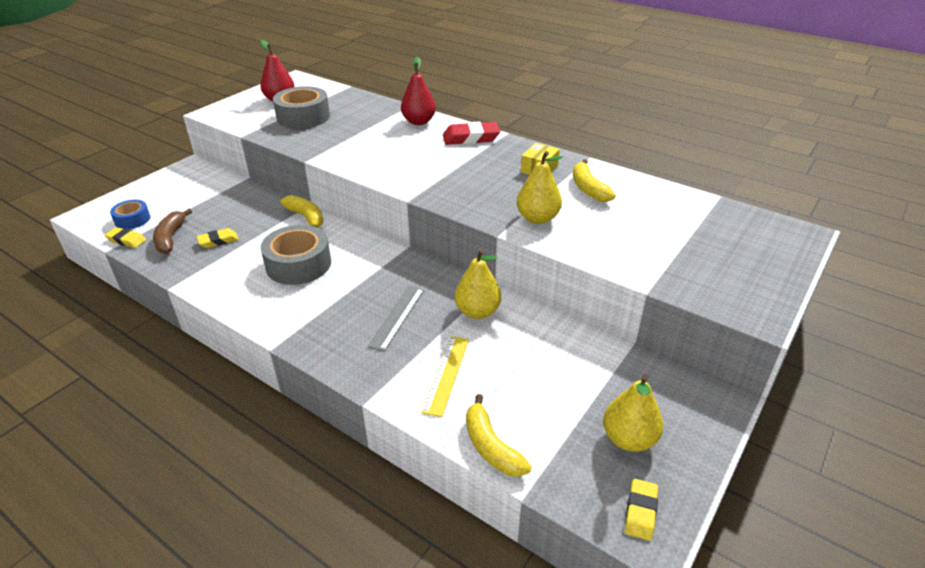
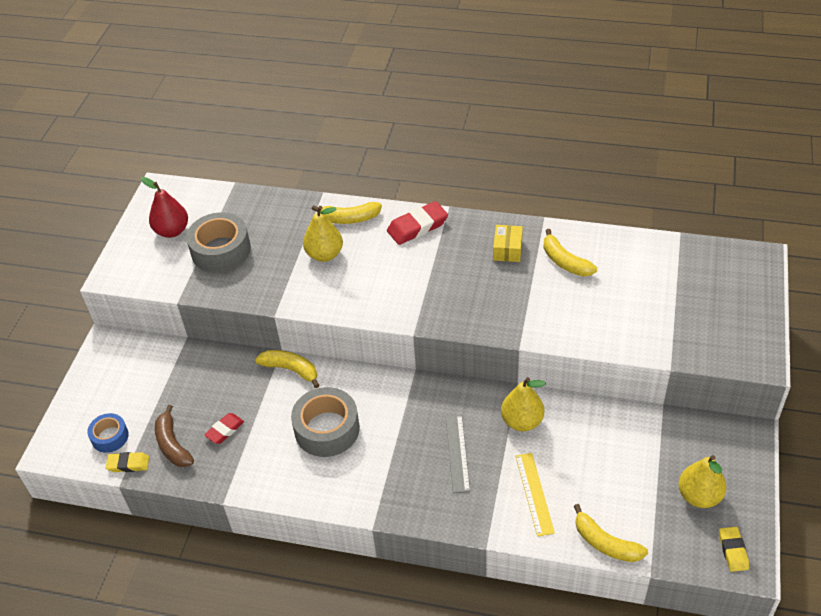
camera: 20 degrees left, 10 degrees up
(218, 241) = (225, 430): yellow eraser -> red eraser
(419, 122) = (349, 219): red pear -> yellow banana
(537, 218) = (541, 316): yellow pear -> yellow pear (324, 254)

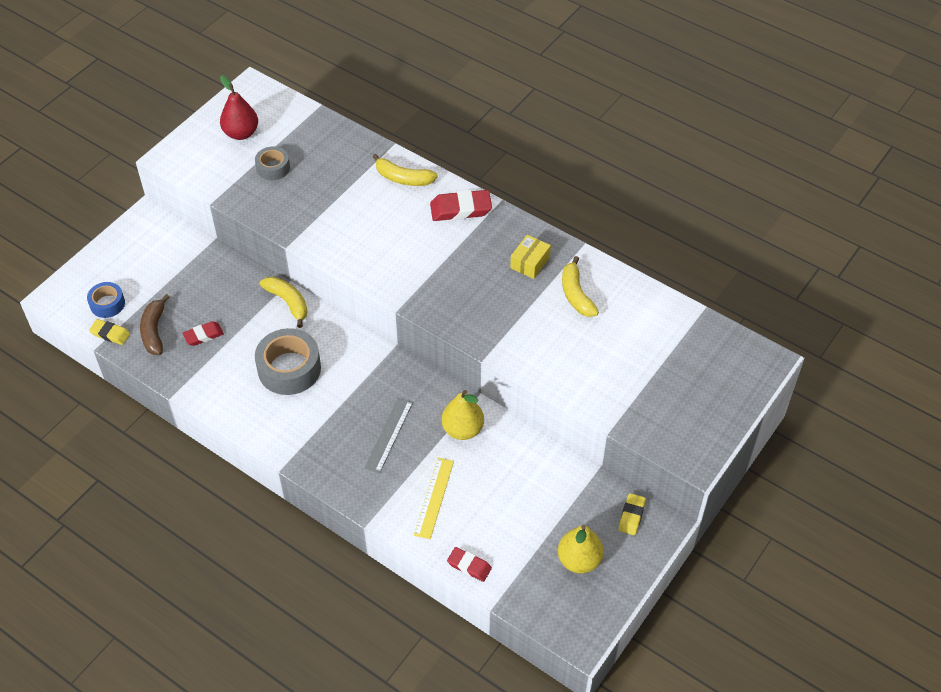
camera: 20 degrees right, 5 degrees up
(221, 250) = (273, 168): grey tape -> grey tape, size x0.57
(324, 254) = (361, 206): yellow pear -> none
(605, 543) = (469, 566): yellow banana -> red eraser
(733, 551) = (577, 619): yellow eraser -> yellow eraser (631, 516)

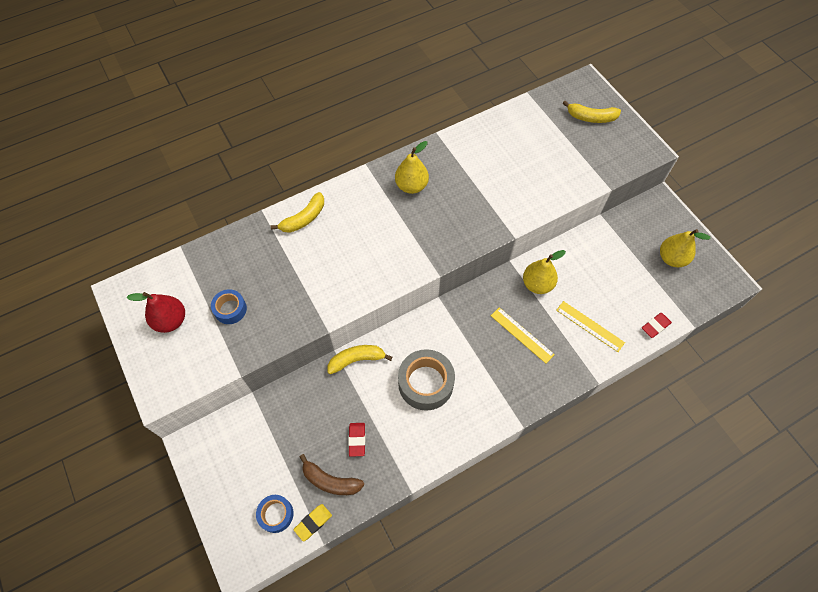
camera: 65 degrees left, 10 degrees up
(273, 168) = (230, 309): grey tape -> blue tape
(389, 435) = (522, 335): grey ruler -> yellow ruler
(461, 209) = (360, 193): red eraser -> none
(496, 248) = (411, 186): none -> yellow pear
(530, 263) = (437, 171): yellow box -> none
(576, 294) = (481, 157): yellow banana -> yellow banana (591, 117)
(631, 516) = (647, 215): yellow eraser -> none

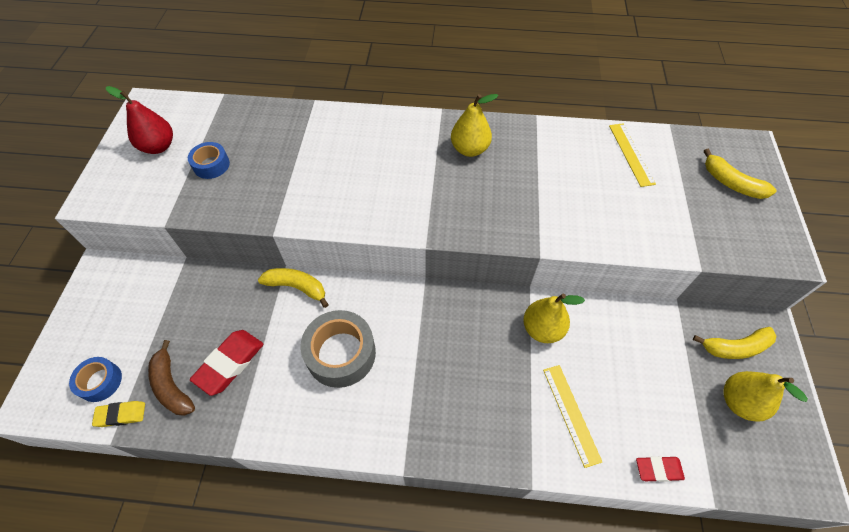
camera: 35 degrees right, 5 degrees down
(304, 218) = (343, 125): yellow banana -> yellow banana (735, 347)
(357, 440) = (230, 363): red eraser -> red eraser, size x1.64
(522, 335) = (482, 371): yellow ruler -> yellow ruler (631, 154)

